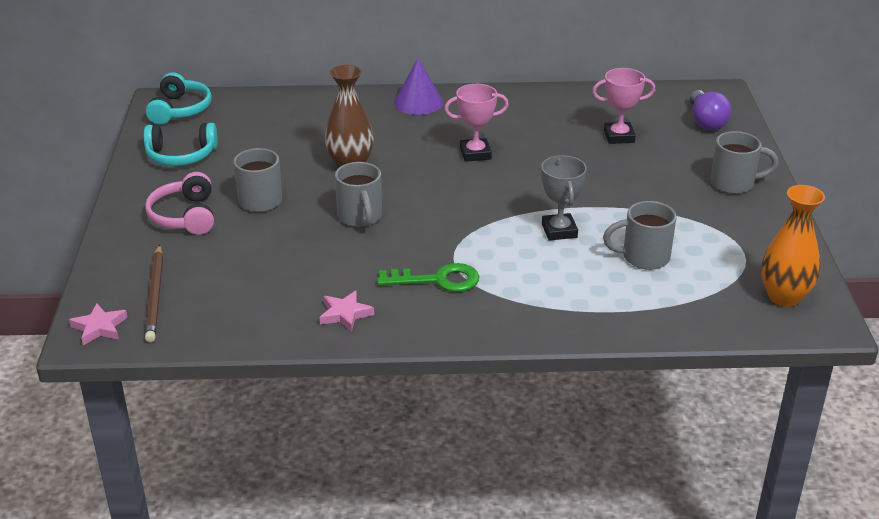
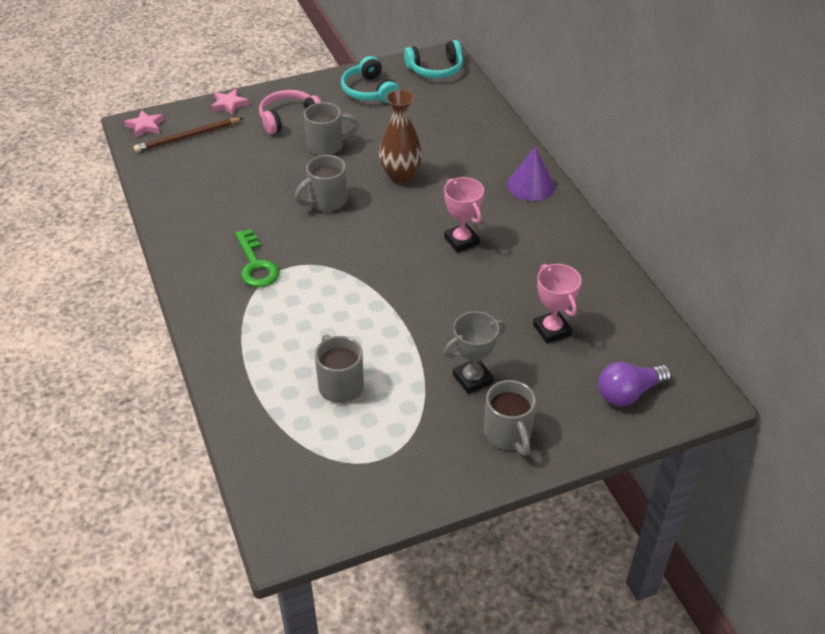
camera: 70 degrees right, 10 degrees up
(345, 314) = (195, 228): pink star -> pink star (229, 104)
(559, 231) = (359, 320): grey trophy -> grey trophy (472, 379)
(784, 297) = (314, 500): orange vase -> none

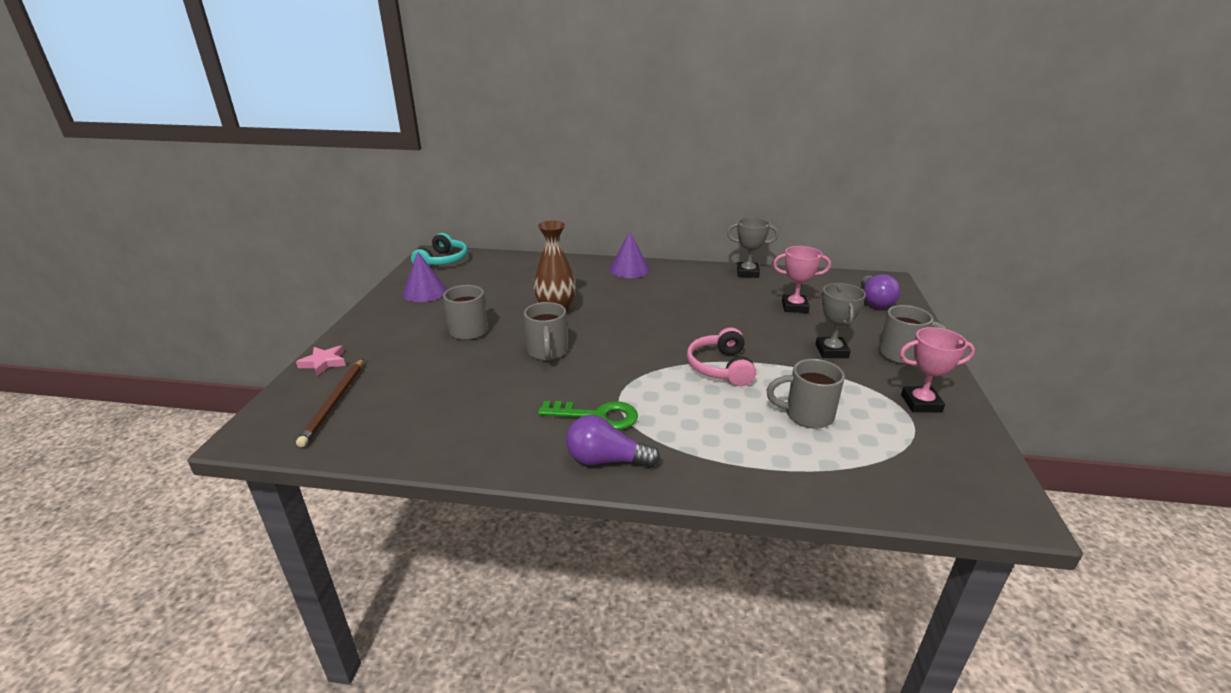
camera: 60 degrees left, 15 degrees down
(145, 126) = (267, 427): pink star -> none
(206, 290) = (606, 460): none -> purple light bulb
(289, 118) = (400, 337): pink headphones -> pink headphones (720, 367)
(369, 91) = (424, 292): turquoise headphones -> purple cone
(461, 241) = (665, 310): pink trophy -> pink trophy (921, 403)
(608, 272) = (747, 273): none -> grey trophy

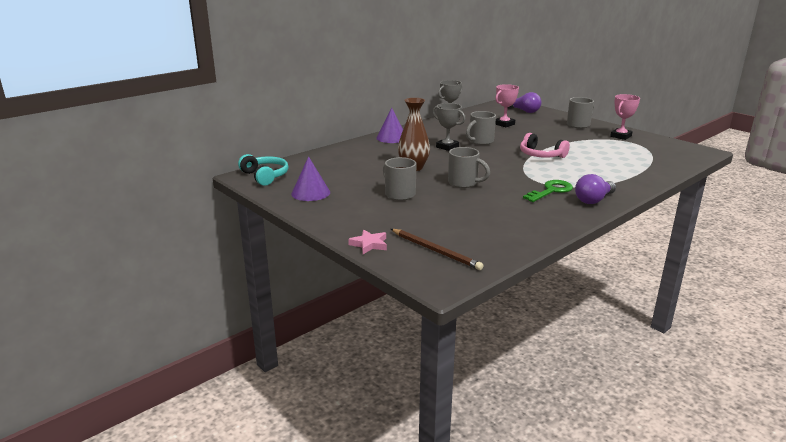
camera: 50 degrees left, 5 degrees down
(807, 415) = (605, 155): grey mug -> grey mug (480, 141)
(831, 351) = (557, 133): grey trophy -> grey trophy (447, 147)

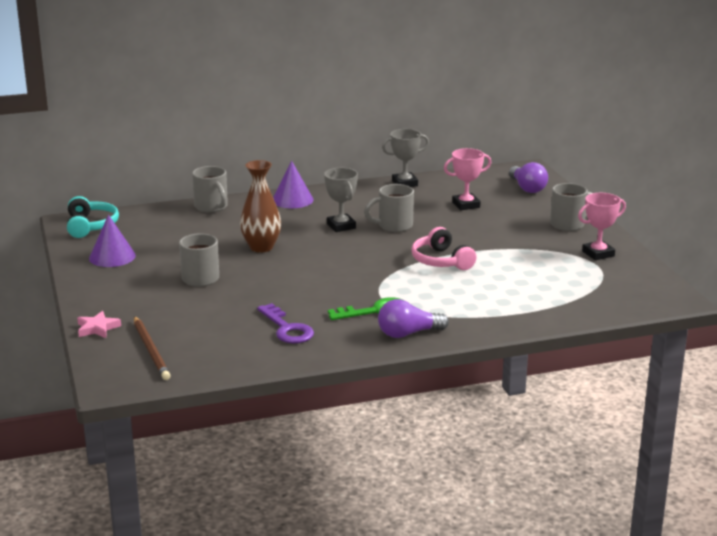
camera: 25 degrees right, 0 degrees up
(464, 183) = (290, 279): grey mug -> grey mug (212, 207)
(511, 214) = (287, 329): none -> purple key

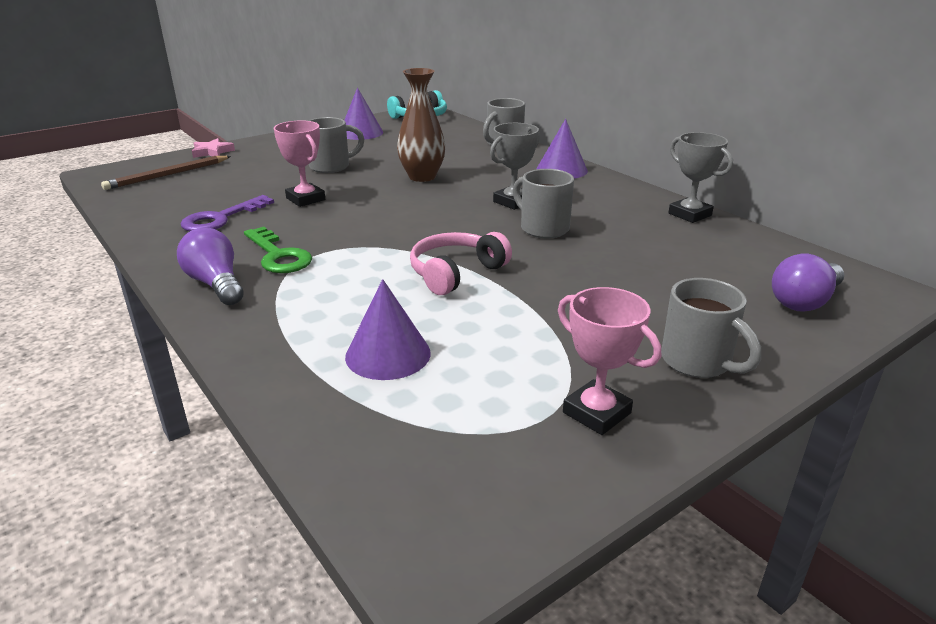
camera: 70 degrees right, 5 degrees up
(466, 205) = (669, 262): pink trophy -> pink trophy (305, 199)
(525, 291) = (388, 354): none -> purple cone

